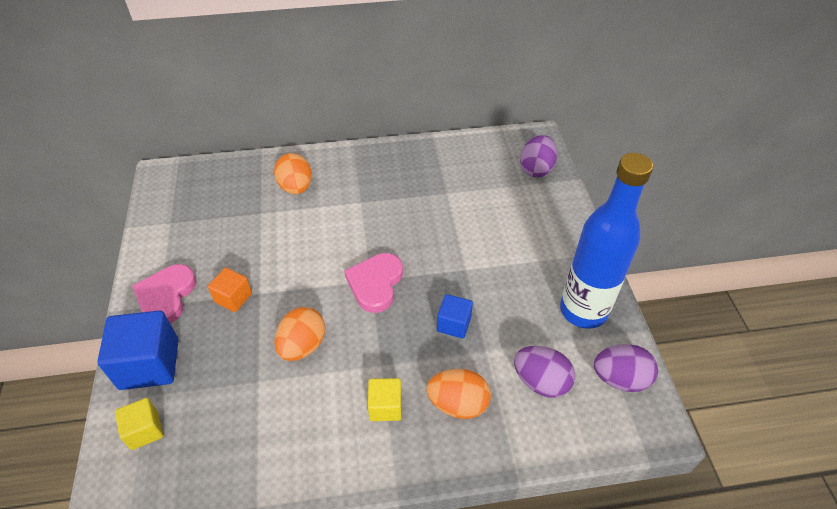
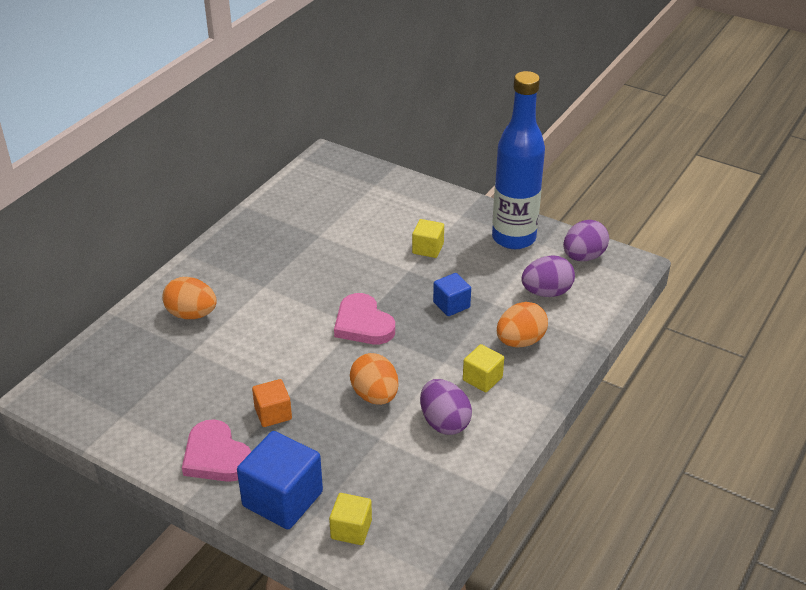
camera: 50 degrees left, 10 degrees down
(504, 263) = (428, 248): none -> yellow cube
(536, 169) = (358, 177): purple egg -> purple egg (444, 422)

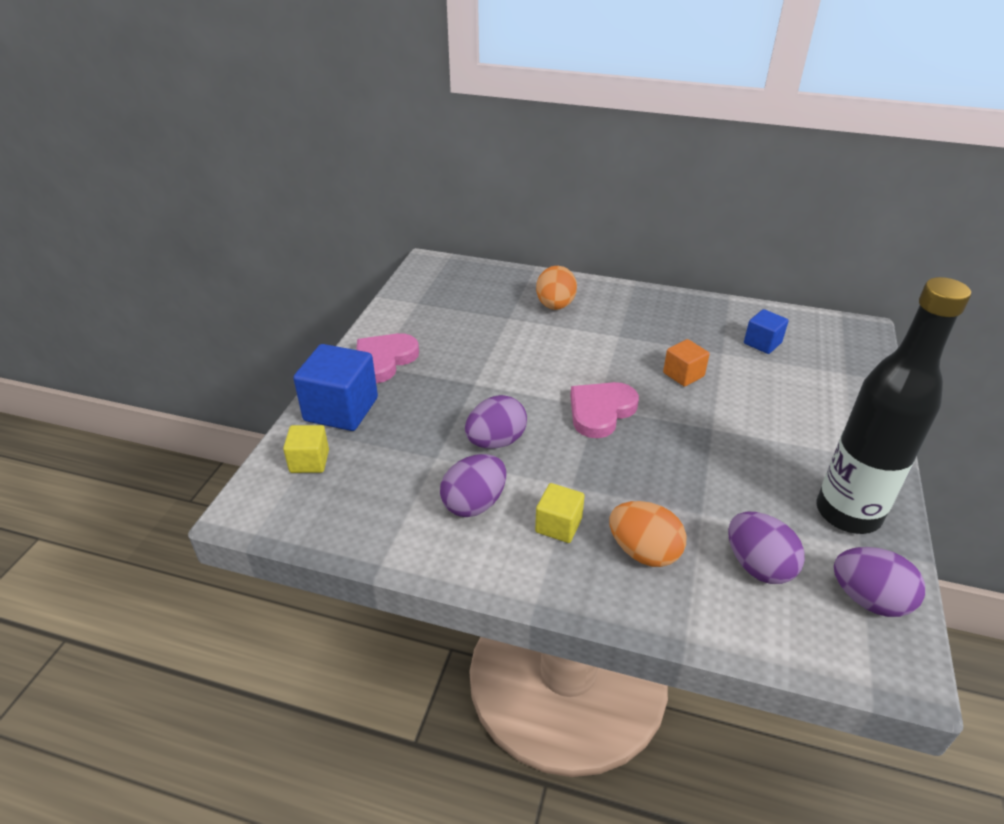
camera: 75 degrees right, 0 degrees up
(273, 413) = (446, 380): orange cube -> orange cube (683, 374)
(375, 395) = (496, 441): orange egg -> purple egg
(428, 248) = (762, 436): yellow cube -> none
(451, 305) = (674, 475): blue cube -> blue cube (762, 343)
(513, 238) = (847, 513): blue bottle -> black bottle

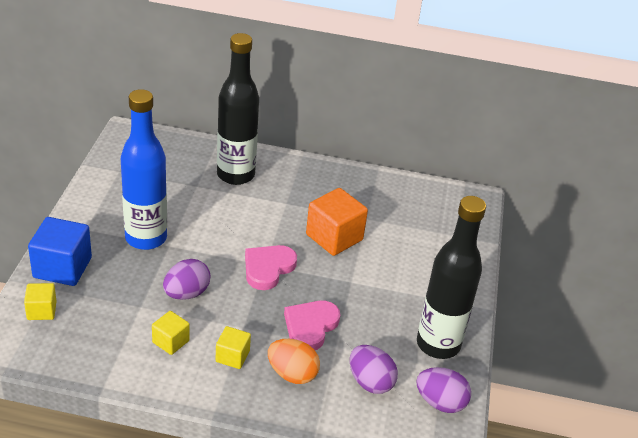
camera: 10 degrees left, 0 degrees up
(384, 360) = (94, 225): pink heart -> pink heart (310, 326)
(446, 375) = (146, 238): none -> blue bottle
(474, 503) = (170, 341): purple egg -> yellow cube
(555, 306) = (235, 175): orange egg -> black bottle
(683, 374) = (334, 237): orange cube -> orange cube, size x1.80
(762, 343) = (399, 210): blue cube -> none

